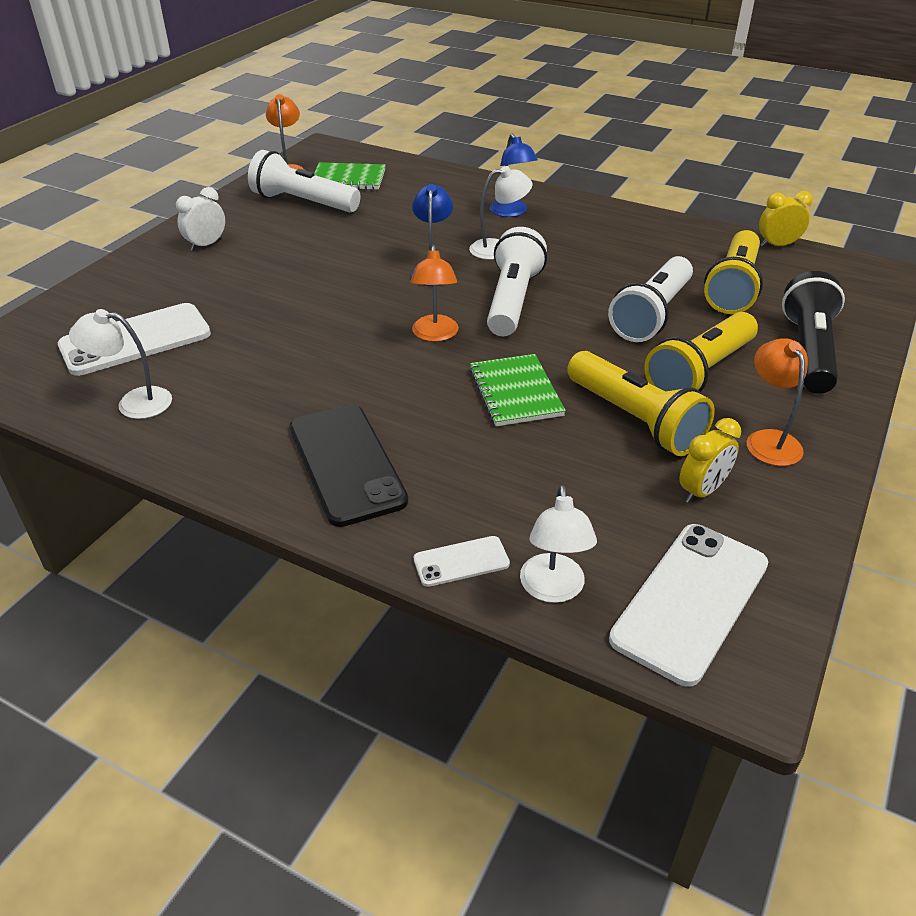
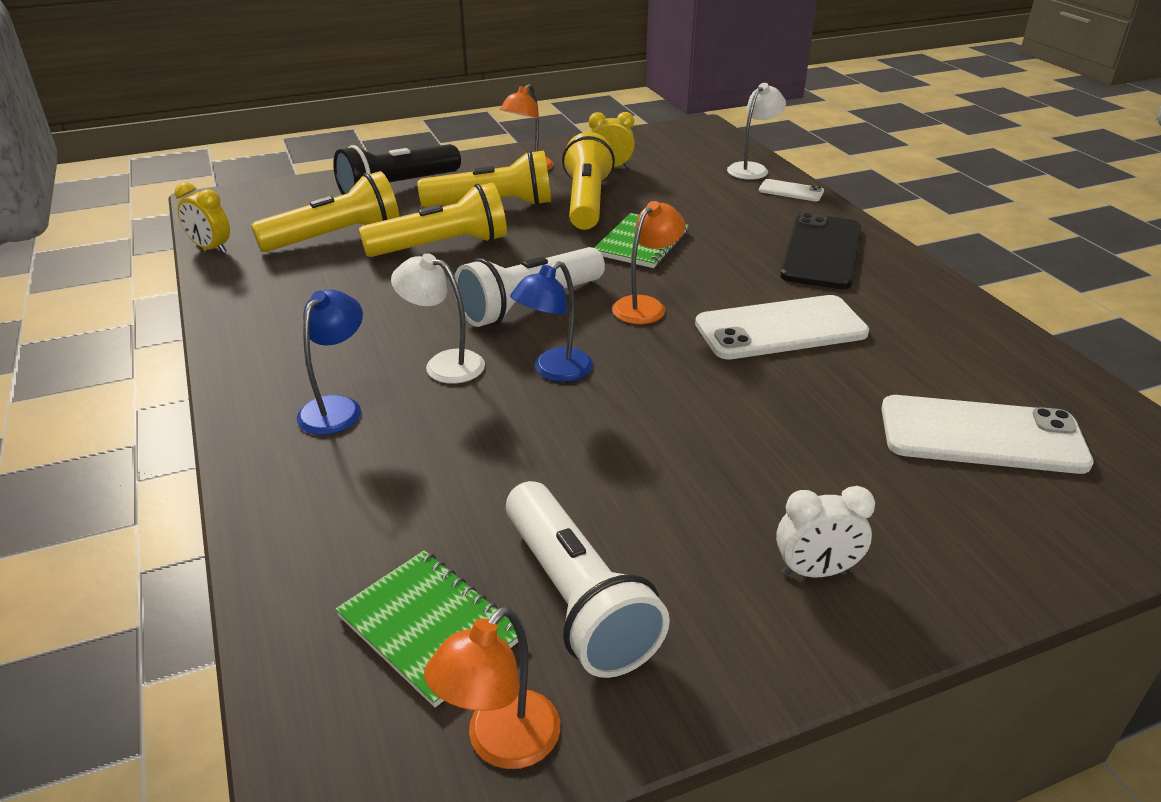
camera: 140 degrees left, 5 degrees down
(134, 403) = (996, 362): white lamp -> none
(651, 315) = (442, 246): white flashlight -> yellow flashlight
(690, 601) = (688, 146): white phone -> white phone (780, 329)

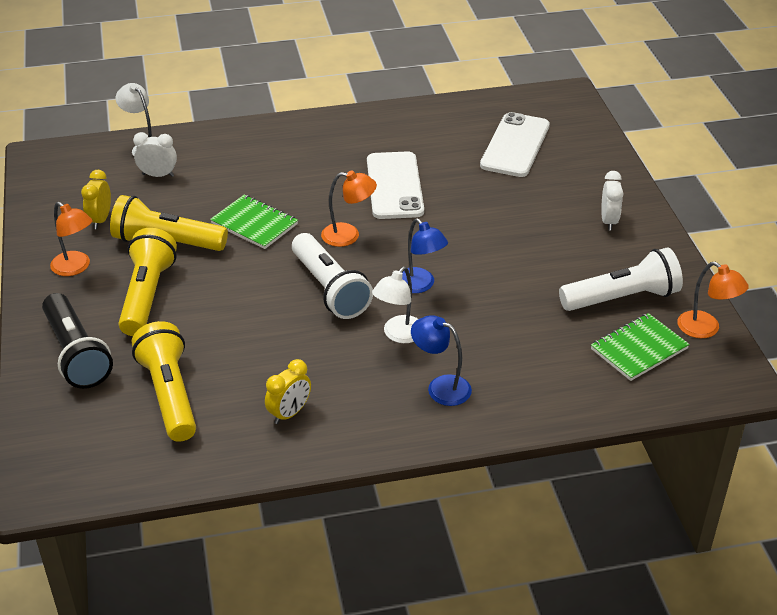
camera: 80 degrees left, 5 degrees up
(211, 248) = (158, 480): yellow clock -> yellow clock (289, 413)
(442, 246) = (216, 329): yellow flashlight -> none
(646, 306) = (348, 235): orange lamp -> orange lamp turned 135 degrees clockwise
(705, 182) = (158, 175): none -> white clock
(791, 191) = (196, 138): white phone -> none
(821, 252) = (300, 147): black phone -> none

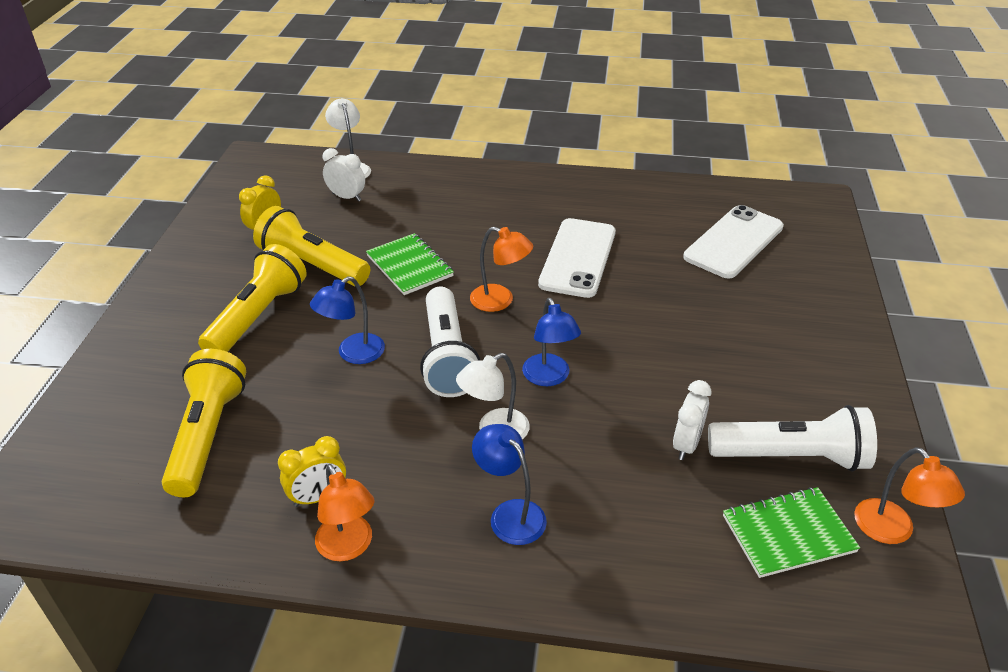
camera: 20 degrees right, 0 degrees up
(76, 268) = (210, 271): orange lamp -> orange lamp (348, 547)
(76, 354) = (148, 363): black flashlight -> none
(250, 305) = (353, 354): none -> blue lamp
(608, 221) = (811, 353): white clock -> white clock (686, 444)

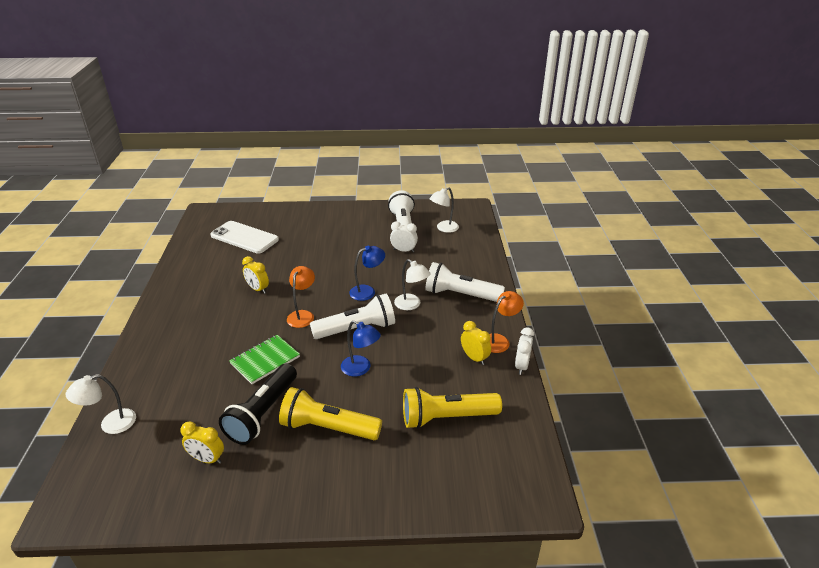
camera: 100 degrees left, 5 degrees down
(312, 265) = (262, 413): yellow flashlight -> black flashlight
(346, 197) = (162, 416): white clock -> white clock (521, 366)
(510, 514) = (460, 295): blue lamp -> white flashlight
(578, 258) = (258, 289): white phone -> yellow clock
(788, 534) = (444, 228): green notebook -> white lamp
(892, 531) = (434, 208): orange lamp -> none

